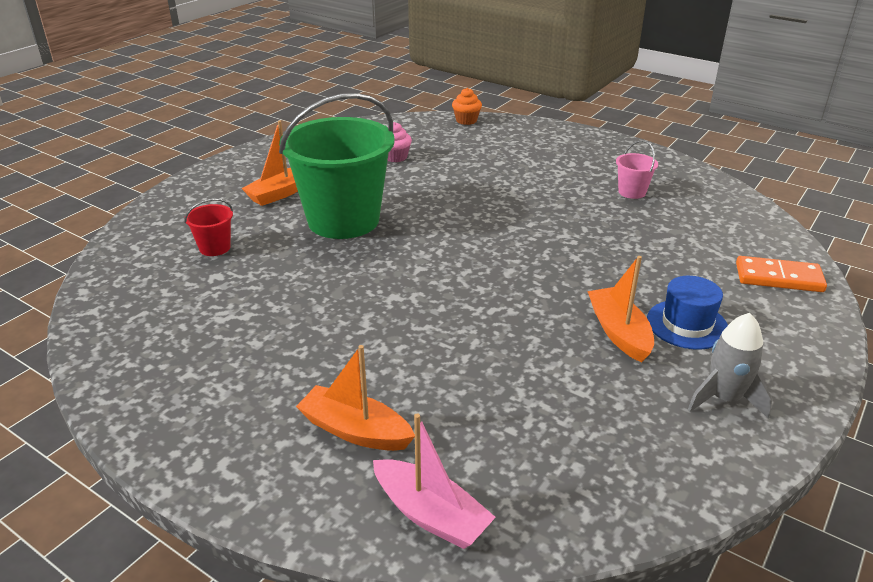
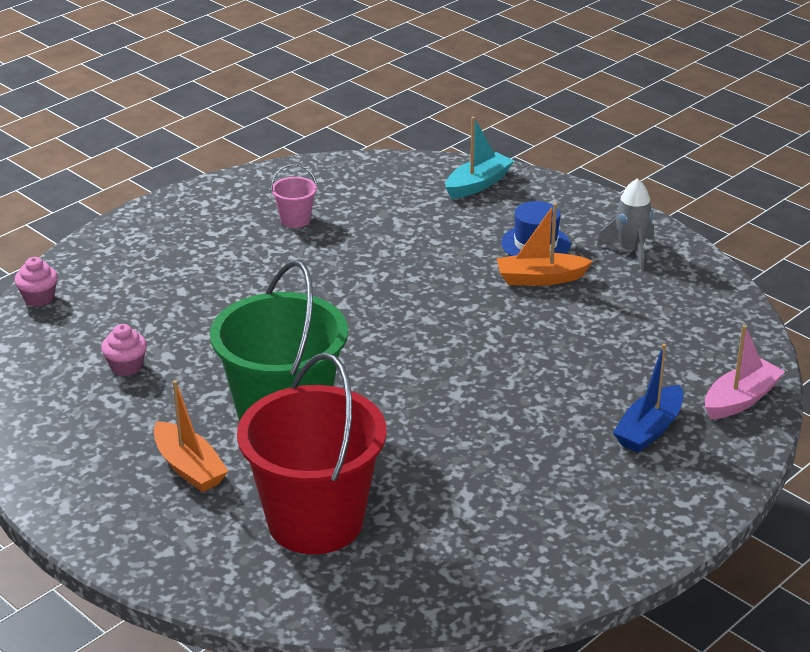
camera: 80 degrees left, 0 degrees up
(215, 248) = (315, 521): red bucket -> red bucket, size x2.48
(355, 430) = (649, 429): orange boat -> blue boat
(466, 120) = (39, 298): orange cupcake -> pink cupcake
(778, 277) = (478, 184): orange domino -> turquoise boat

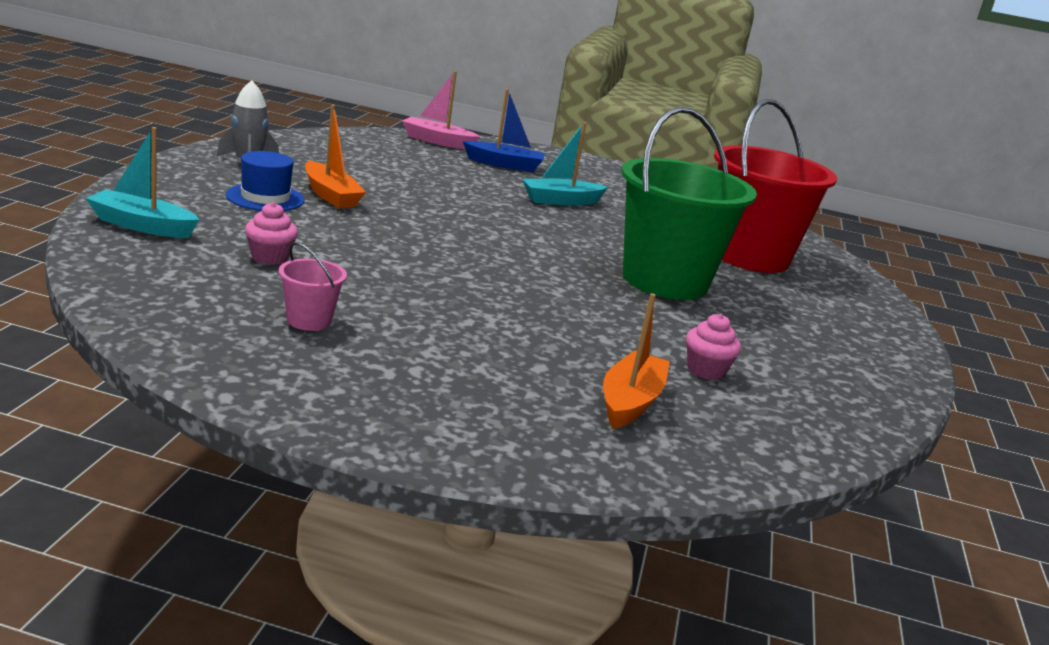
camera: 125 degrees left, 10 degrees down
(39, 298) = (672, 470): pink cupcake -> pink cupcake (270, 257)
(189, 467) = (777, 311): orange boat -> orange boat (630, 402)
(514, 431) = (561, 201): none -> turquoise boat

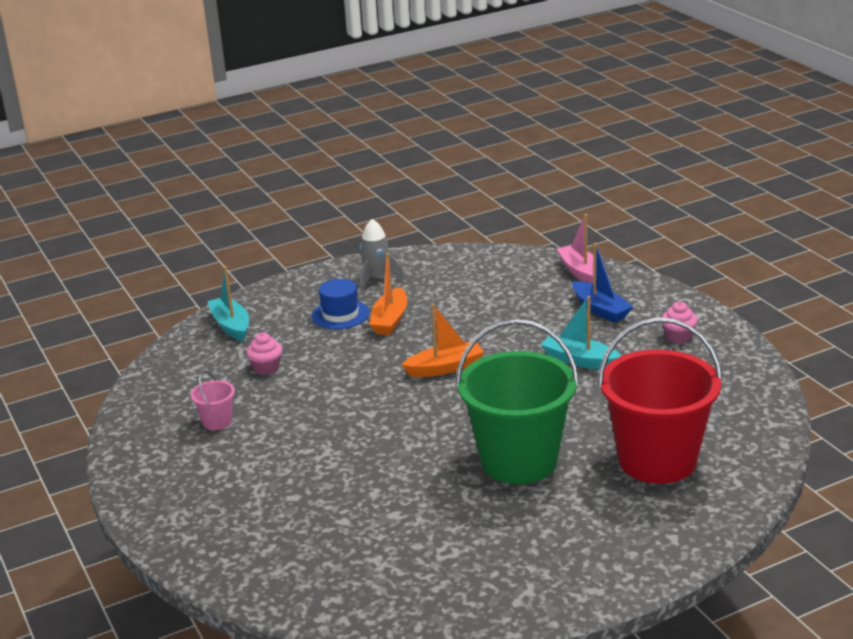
camera: 55 degrees right, 5 degrees up
(630, 402) = (304, 540): orange boat -> orange boat (445, 368)
(706, 370) = (400, 539): pink cupcake -> pink cupcake (678, 337)

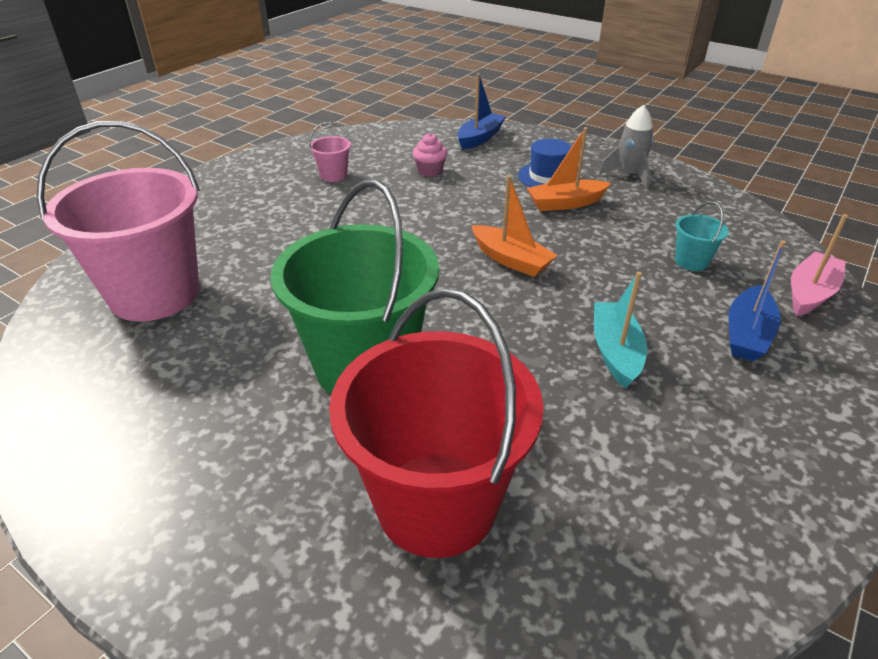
camera: 60 degrees right, 10 degrees up
(231, 326) = (480, 138): turquoise boat -> blue boat
(337, 551) = (155, 294): none -> pink bucket
(513, 298) = (691, 261): none -> turquoise bucket
(678, 337) = (766, 430): pink cupcake -> none

